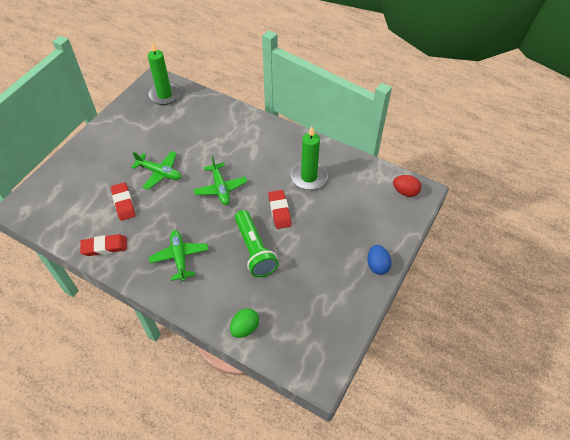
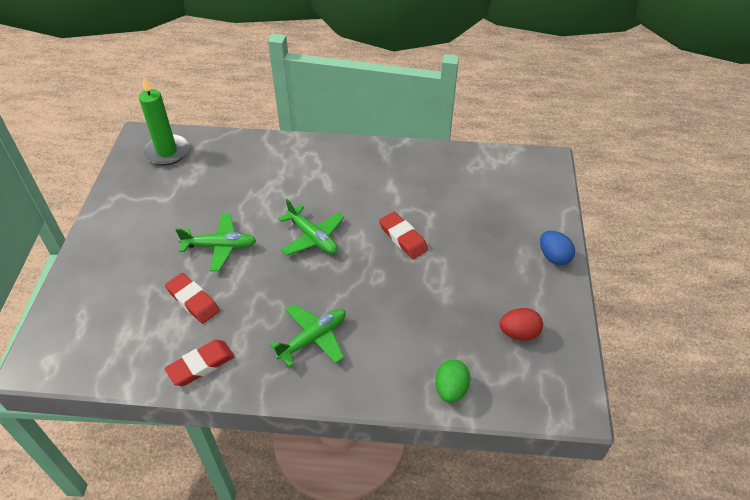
camera: 25 degrees left, 5 degrees down
(179, 257) = (313, 338): green plane -> green plane turned 90 degrees clockwise
(254, 250) = (402, 293): green flashlight -> none
(309, 177) = (412, 188): green candle -> none
(405, 192) = (530, 168): red egg -> red egg (519, 333)

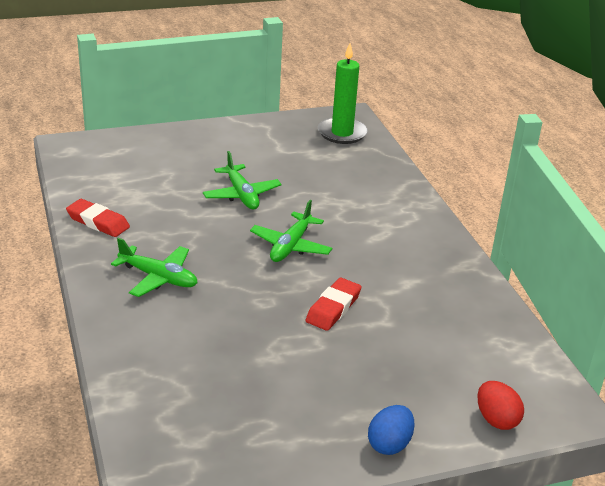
camera: 65 degrees right, 15 degrees down
(193, 301) = (167, 198): red eraser -> none
(451, 389) = (136, 387): green egg -> none
(519, 333) = (242, 430): red egg -> red egg (496, 419)

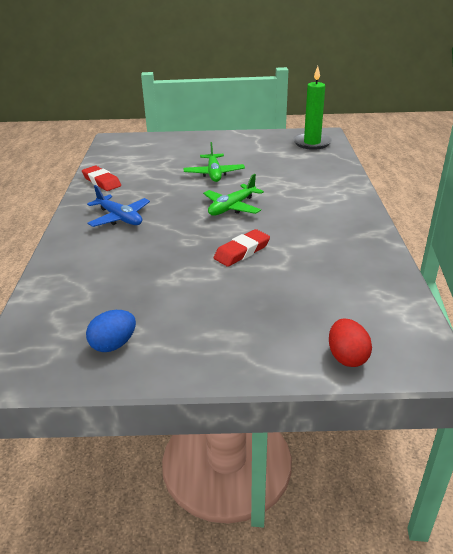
camera: 20 degrees right, 0 degrees up
(158, 278) = (119, 218): green plane -> blue plane
(389, 444) = (233, 362): blue egg -> blue egg (113, 345)

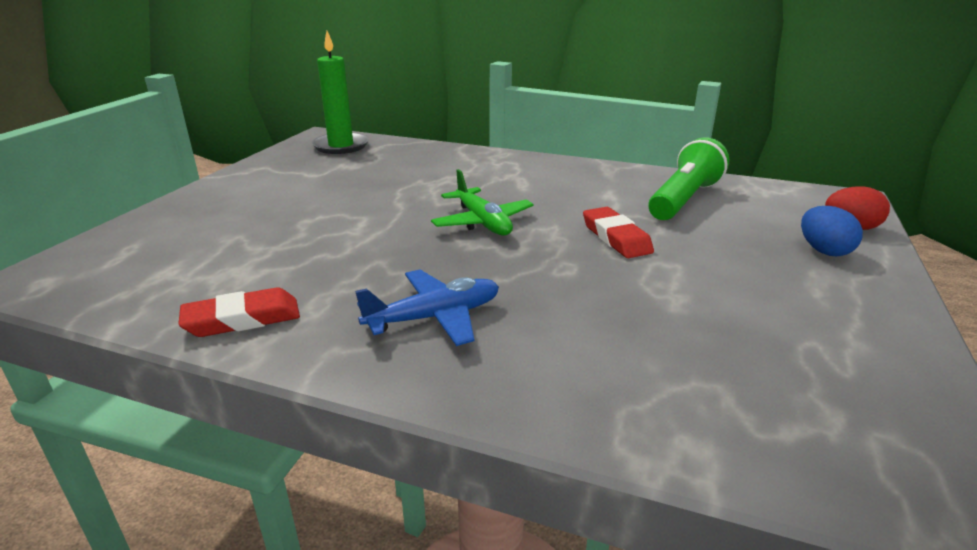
camera: 70 degrees left, 5 degrees down
(113, 345) = (857, 372): blue egg -> blue egg (823, 251)
(214, 173) = (353, 215): green plane -> none
(335, 271) = (684, 199): none -> green flashlight

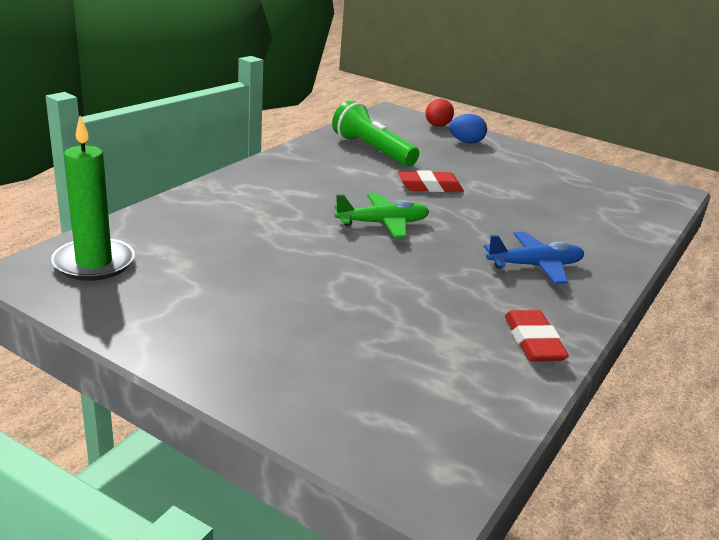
camera: 80 degrees left, 0 degrees up
(434, 317) = (535, 266): blue plane -> blue plane turned 90 degrees clockwise

